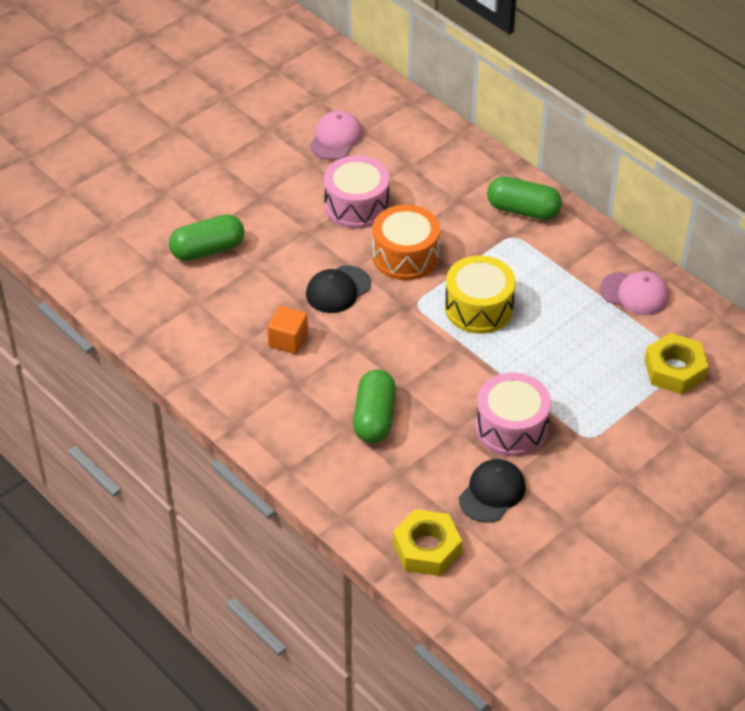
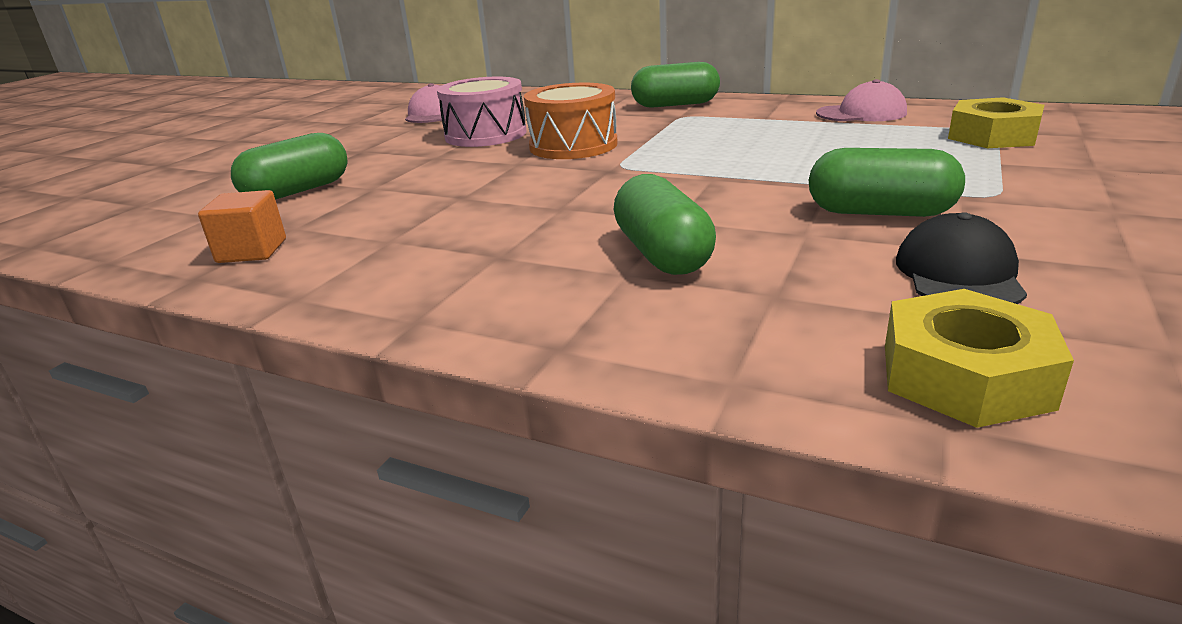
camera: 20 degrees left, 20 degrees down
(288, 340) = (459, 224): orange cube -> orange cube (252, 251)
(338, 290) = (505, 178): black cap -> none
(479, 308) = (702, 152): yellow drum -> none
(511, 427) = (880, 212): pink drum -> green capsule

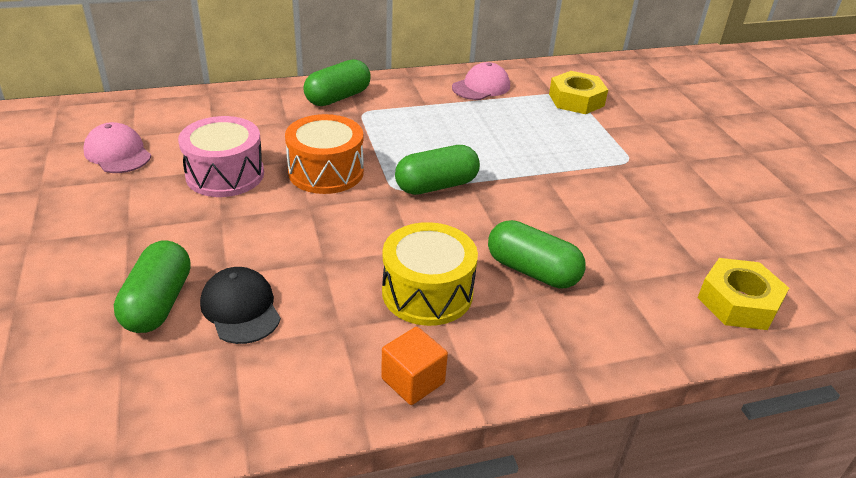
camera: 45 degrees left, 10 degrees up
(252, 251) = (244, 385): orange cube -> orange cube (413, 381)
(511, 239) = (427, 292): none -> yellow drum
(880, 212) = (595, 193): green capsule -> green capsule (436, 186)
(958, 274) = (674, 233): black cap -> black cap (241, 308)

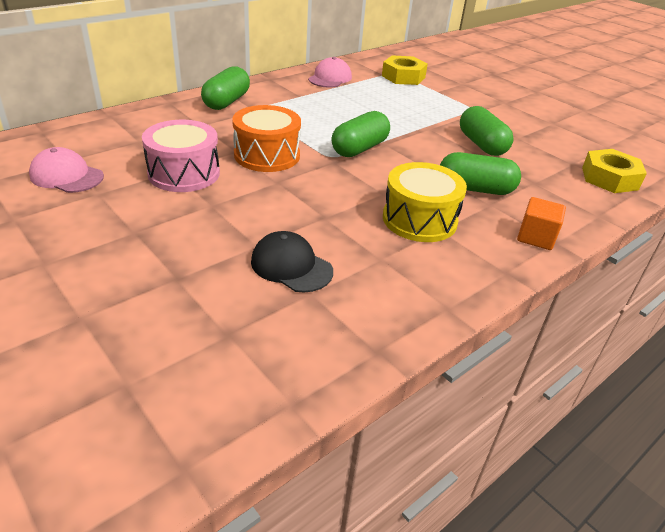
camera: 25 degrees left, 0 degrees up
(158, 303) = (217, 280): green capsule -> green capsule (482, 145)
(413, 381) = (464, 279): orange cube -> orange cube (536, 237)

